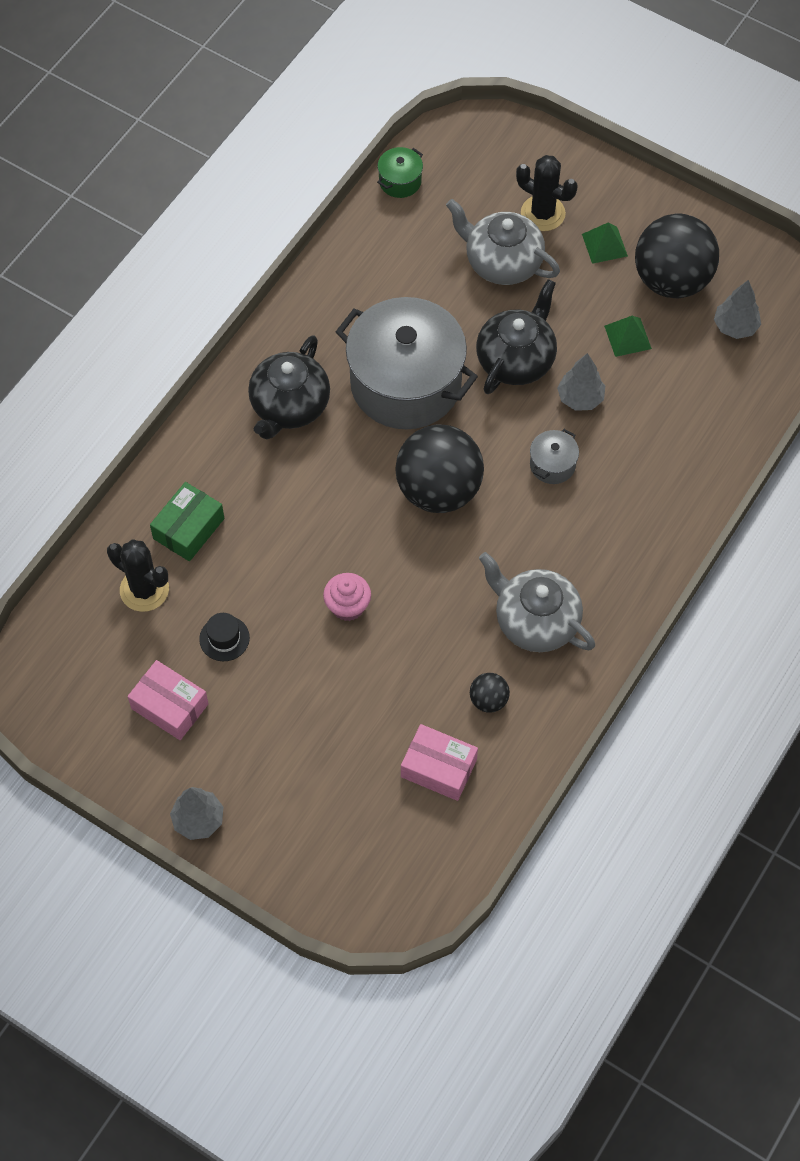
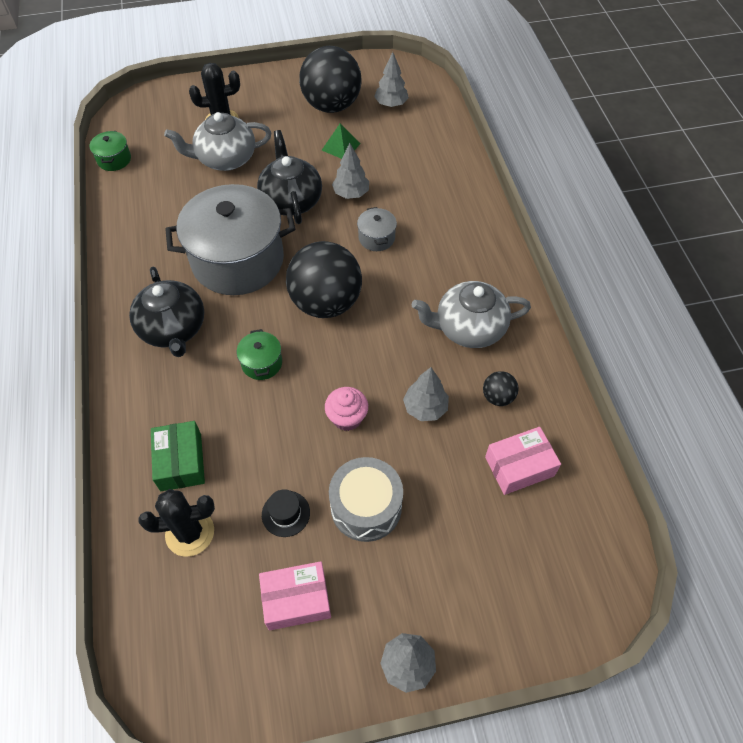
camera: 45 degrees left, 5 degrees down
(287, 688) = (366, 507): none -> grey drum
(329, 499) = (262, 363): none -> green pot
(418, 655) = (425, 408): none -> grey tree
(604, 245) = (275, 113): green pyramid -> none

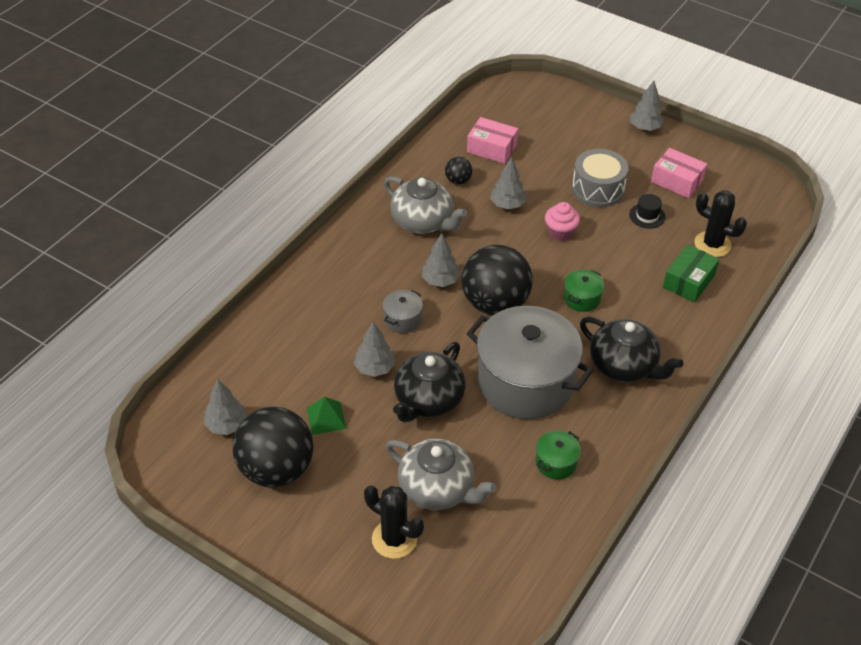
camera: 135 degrees left, 10 degrees down
(114, 159) = (541, 577): green pot -> green pot (556, 463)
(173, 329) = (624, 366): black teapot -> black teapot turned 105 degrees clockwise
(389, 288) = (440, 281): none -> grey tree

